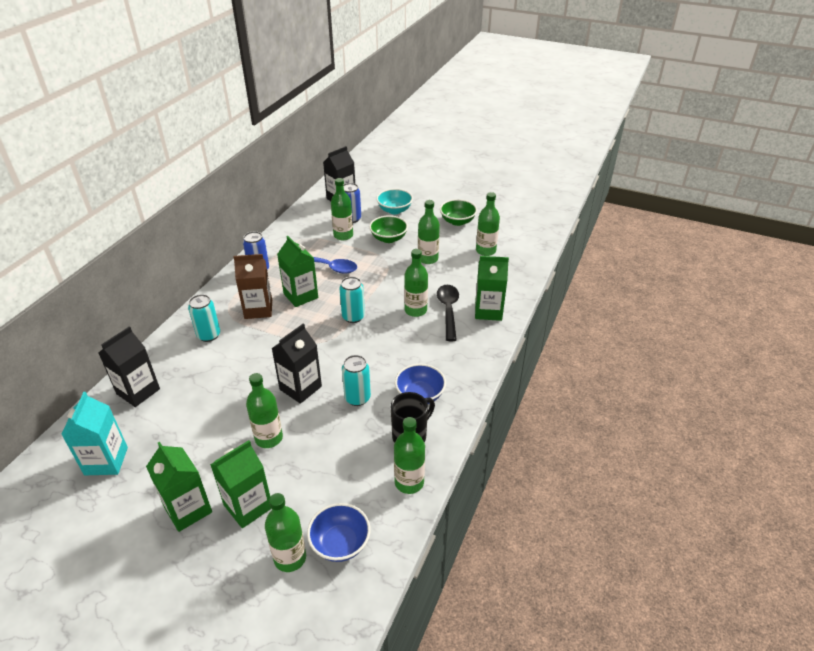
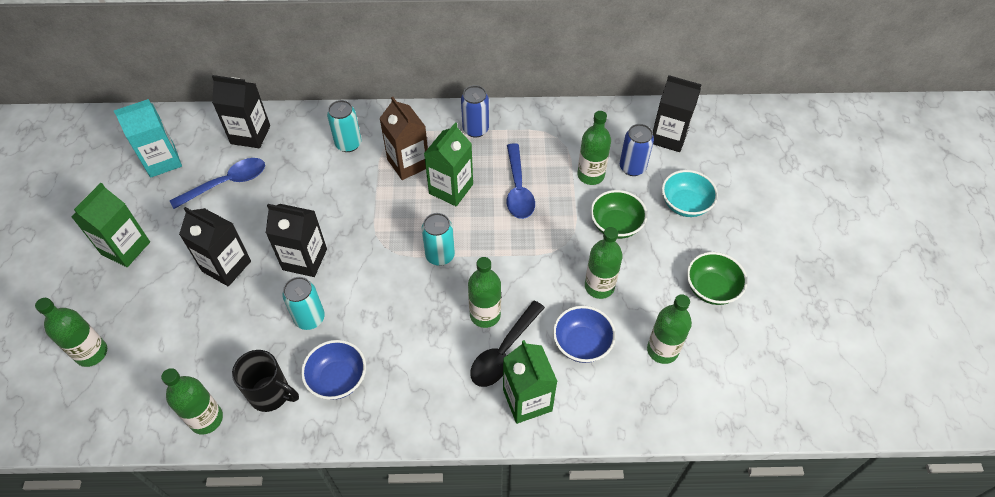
camera: 65 degrees right, 15 degrees up
(178, 419) = (227, 183): none -> blue spoon
(248, 506) = (140, 291): green carton -> none
(269, 438) = (226, 266): green bottle -> black carton
(340, 543) = (116, 387): blue bowl -> blue bowl (582, 344)
(448, 310) = (503, 352): black spoon -> black spoon turned 150 degrees clockwise

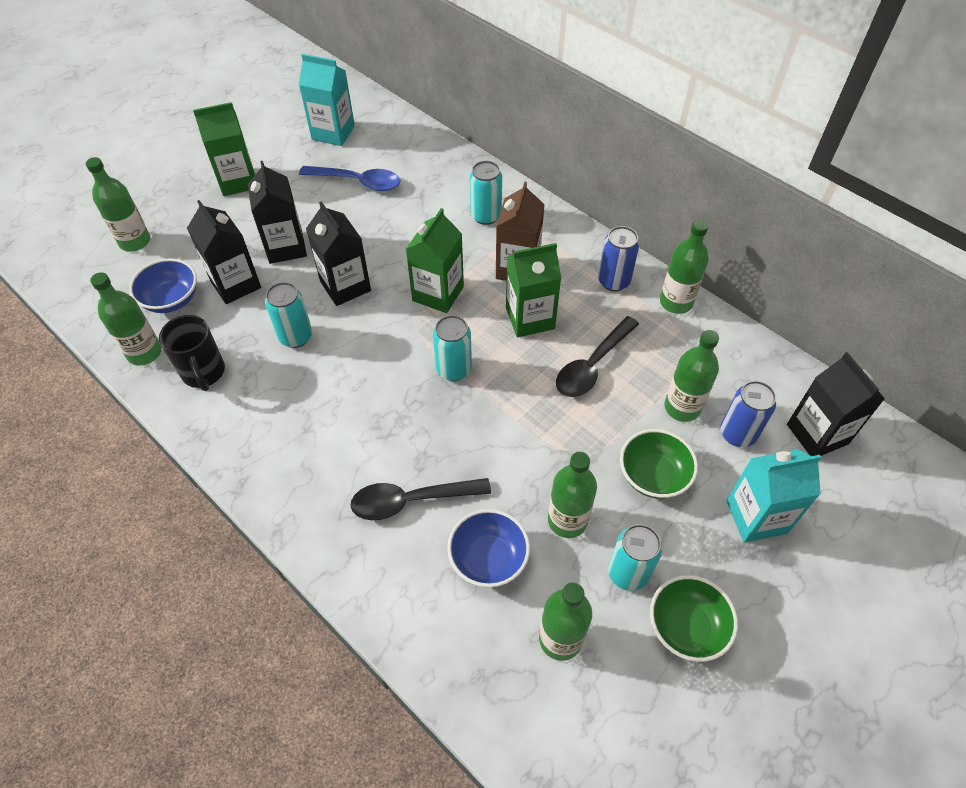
camera: 45 degrees right, 0 degrees up
(250, 135) = (418, 155): black carton -> black carton (235, 284)
(337, 379) = (260, 403): blue bowl -> blue bowl (171, 299)
(485, 315) = (432, 454): green bottle -> green bottle (676, 302)
(518, 189) = (592, 365): blue spoon -> black spoon
(527, 400) = (381, 563): green carton -> green carton (438, 293)
(657, 286) = (628, 573): none -> turquoise can
(685, 204) = (756, 517): turquoise bowl -> turquoise carton

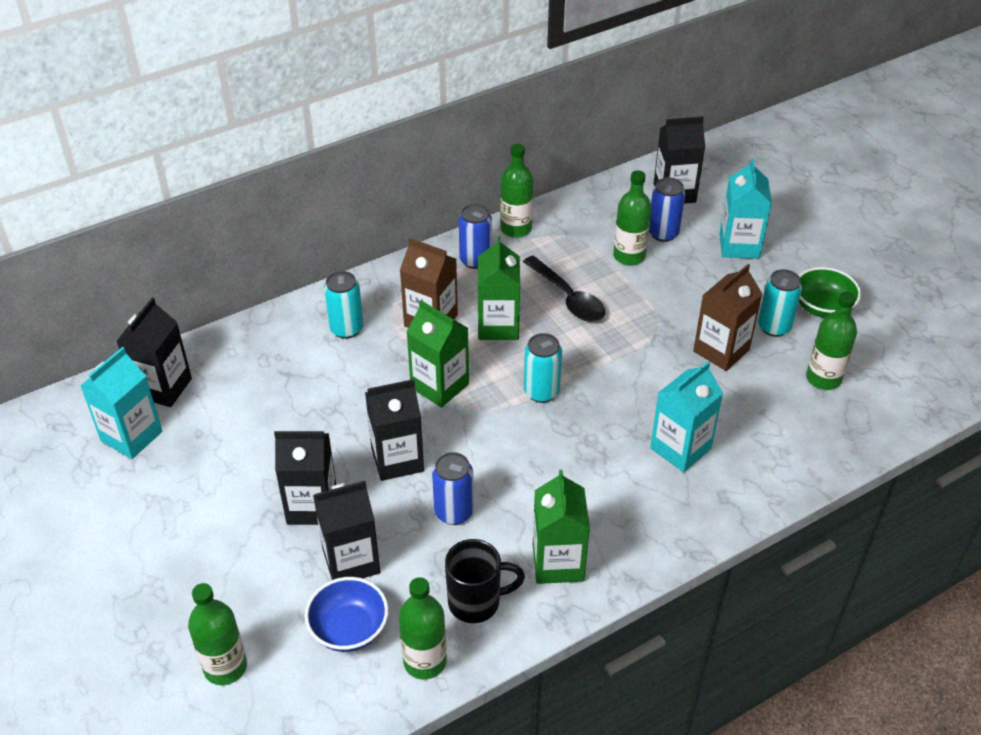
camera: 75 degrees left, 10 degrees down
(238, 181) = (168, 544): green carton -> green carton (558, 563)
(296, 336) = (454, 512): turquoise can -> blue can
(358, 182) = (236, 425): blue spoon -> none
(385, 133) = (163, 387): none -> black carton
(411, 501) = (680, 448): black spoon -> turquoise carton
(488, 559) = (747, 407): blue bowl -> none
(567, 520) = (721, 350): green bottle -> brown carton
(653, 476) = (690, 290): green bowl -> none

